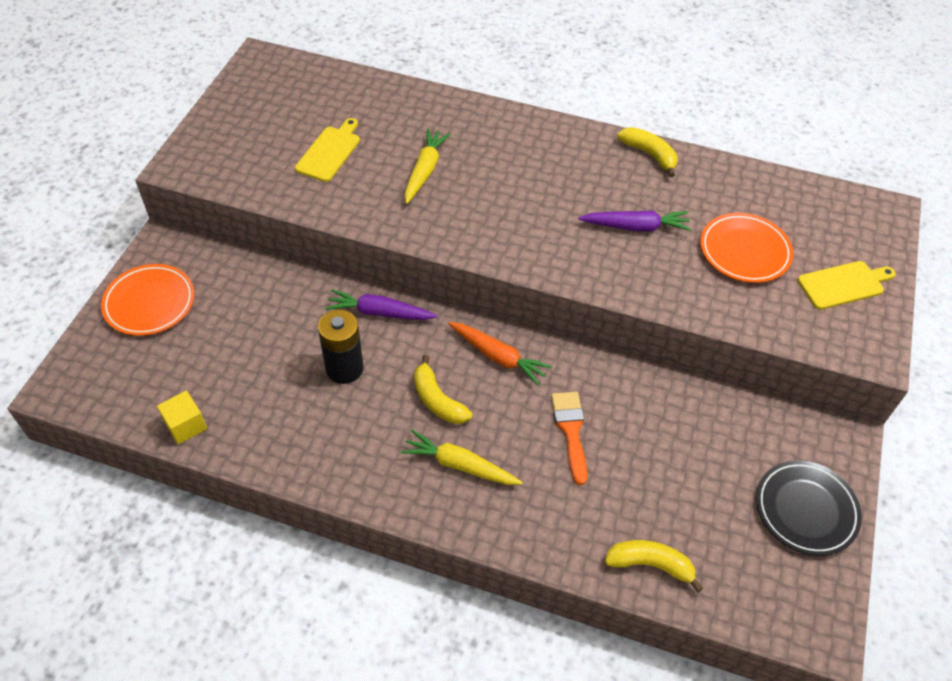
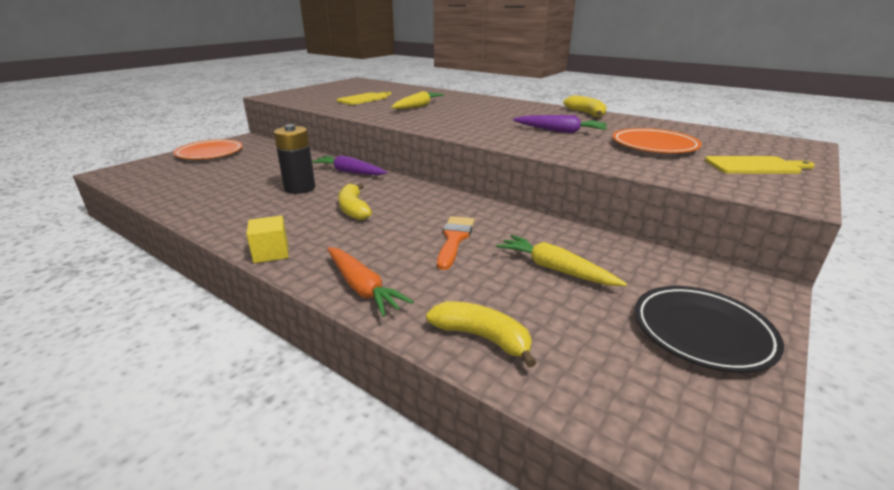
camera: 20 degrees right, 25 degrees down
(185, 425) = (163, 194): yellow cube -> yellow cube (271, 253)
(459, 465) = (339, 241): yellow carrot -> yellow carrot (555, 269)
(498, 357) = (420, 198): orange carrot -> orange carrot (362, 288)

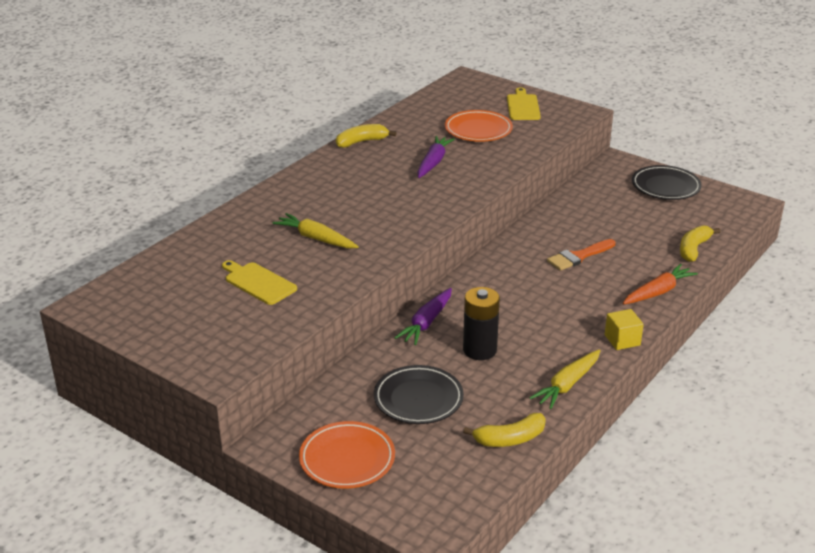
camera: 90 degrees left, 5 degrees up
(253, 169) = (418, 399): none -> black plate
(353, 209) = (530, 309): yellow banana -> yellow banana (510, 439)
(454, 239) = (579, 256): orange brush -> orange brush turned 45 degrees counterclockwise
(555, 269) = (613, 220): yellow carrot -> yellow carrot (567, 385)

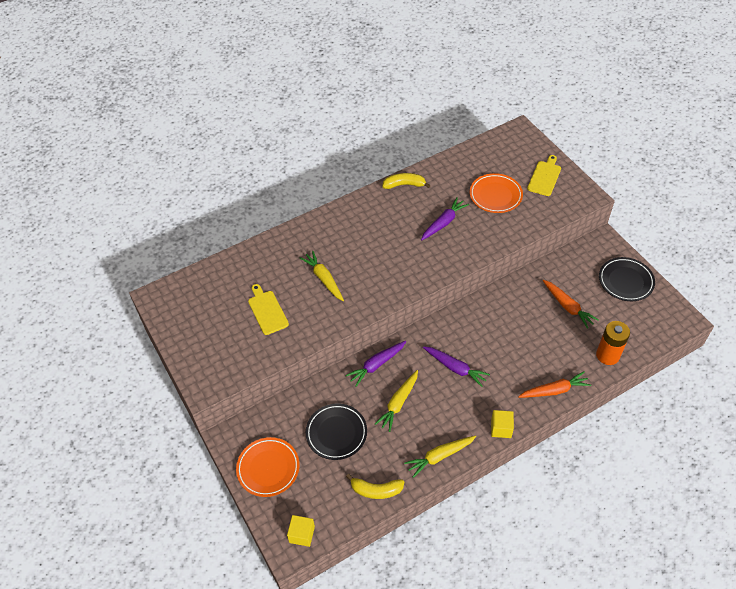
camera: 25 degrees right, 20 degrees up
(440, 512) = (302, 534): none -> yellow cube
(479, 350) = (398, 403): black battery -> yellow carrot
(527, 301) = (455, 368): none -> purple carrot
(579, 256) = (516, 335): orange brush -> none
(618, 220) = (567, 306): none -> orange carrot
(693, 249) = (607, 355): yellow banana -> orange battery

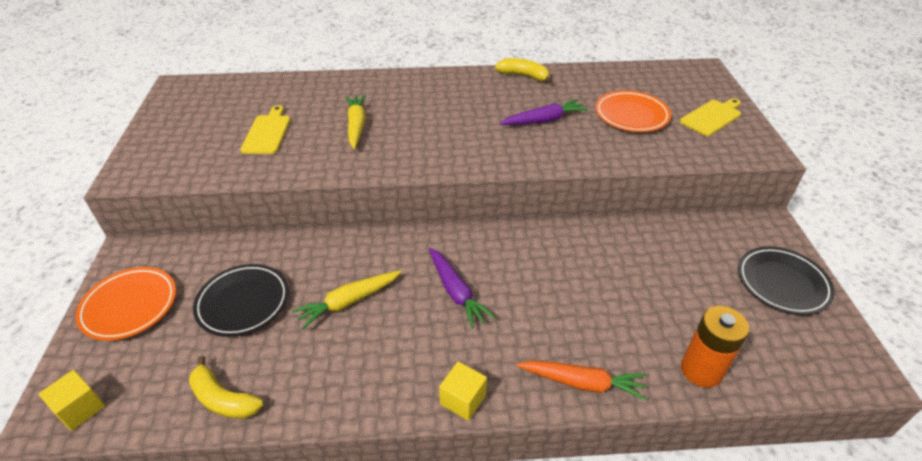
camera: 25 degrees right, 10 degrees down
(376, 365) = (360, 248): purple carrot -> none
(440, 456) = (345, 396): yellow carrot -> none
(567, 306) = (670, 281): orange carrot -> none

